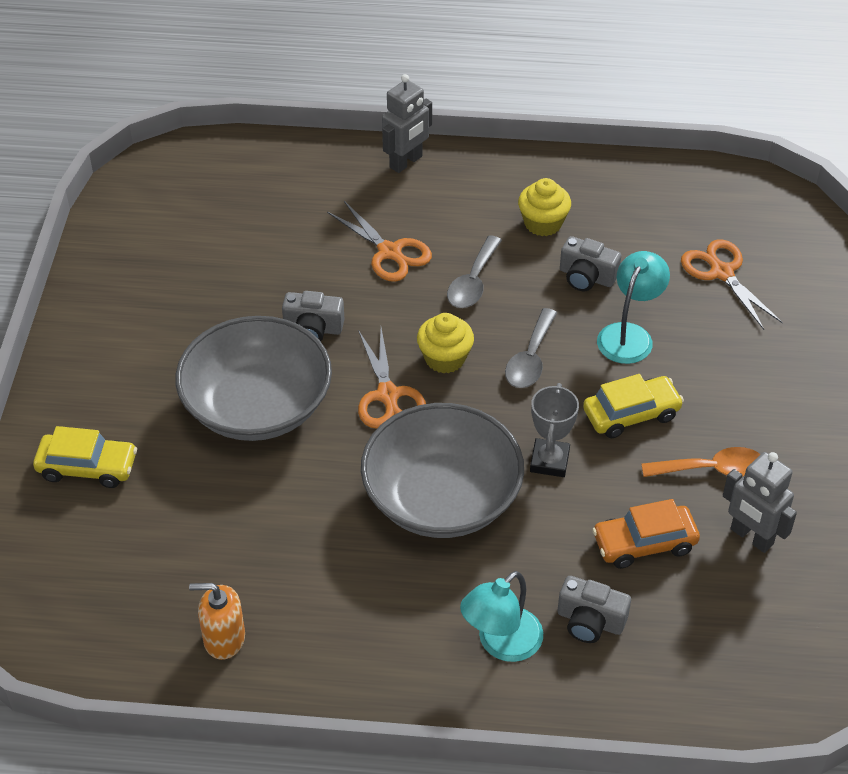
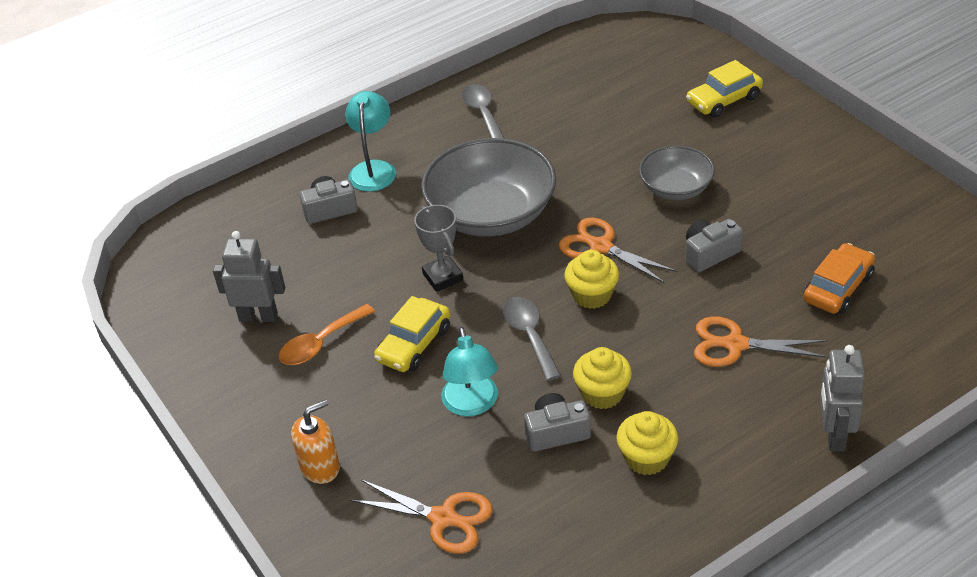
camera: 145 degrees right, 5 degrees down
(224, 639) = (532, 84): orange soap dispenser -> orange soap dispenser (320, 467)
(257, 406) = (676, 188): grey bowl -> grey bowl, size x0.56
(473, 282) = (641, 365): grey spoon -> grey spoon (483, 113)
(524, 281) = (602, 393): none -> yellow cupcake
(644, 543) = (331, 269): orange car -> orange car (838, 288)

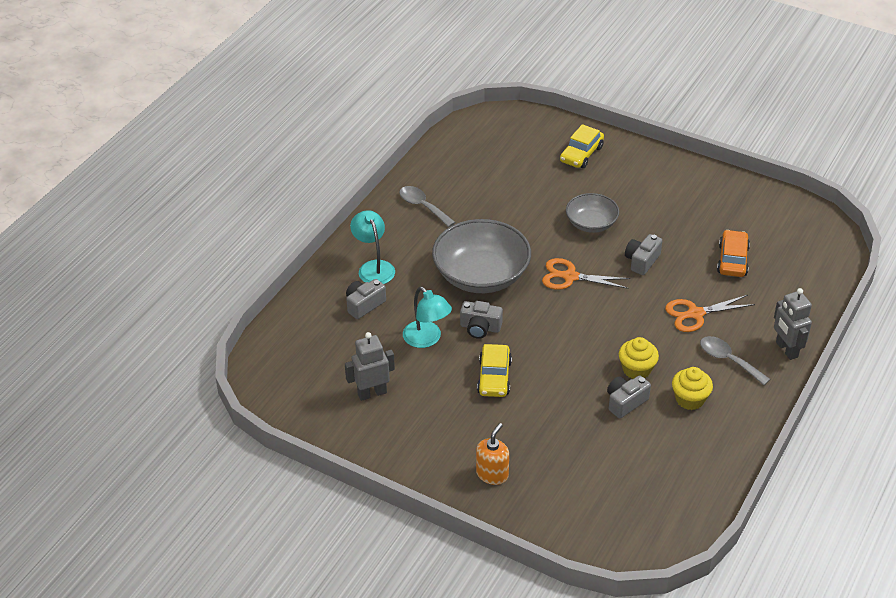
camera: 30 degrees left, 0 degrees up
(320, 343) = (430, 397): orange spoon -> none
(443, 277) = (480, 327): grey trophy -> grey camera
(443, 518) = (593, 477): orange scissors -> none
(472, 405) = (561, 403): turquoise lamp -> turquoise lamp (427, 339)
(529, 335) = (565, 348): grey spoon -> grey spoon (728, 360)
(592, 295) = (587, 310): yellow cupcake -> none

